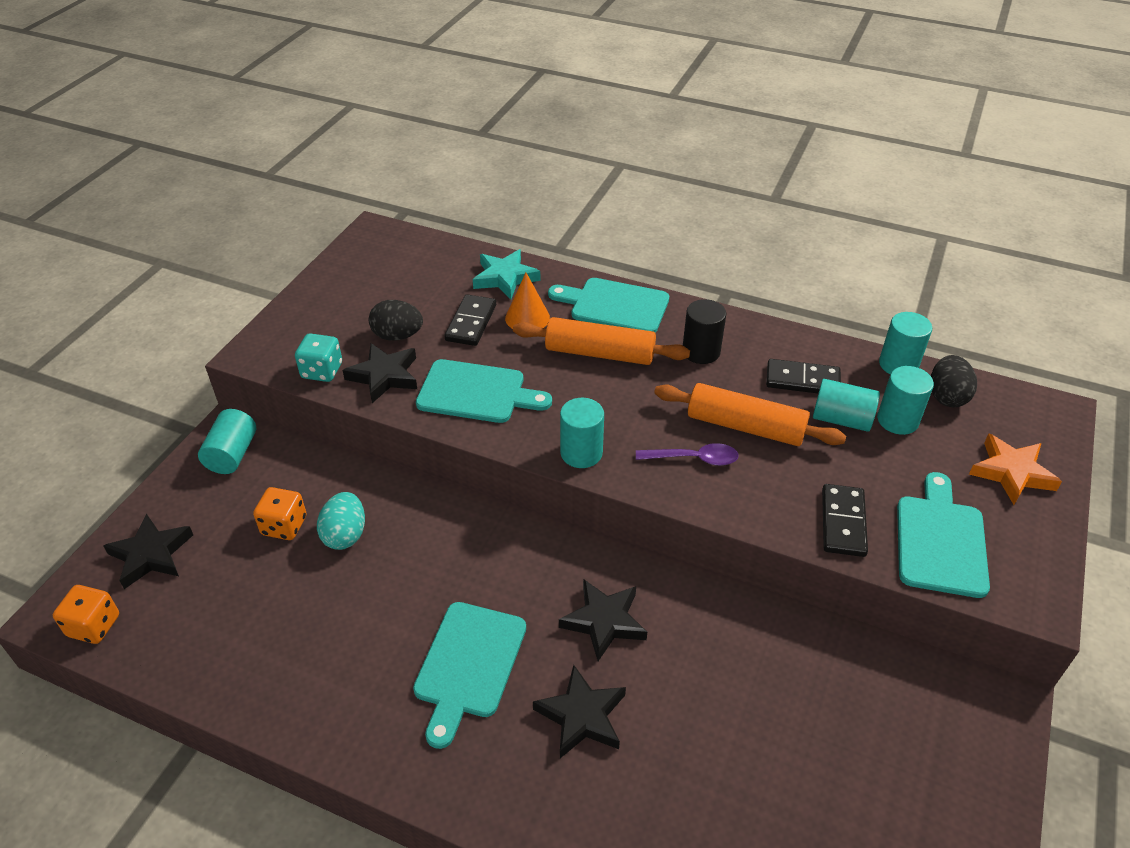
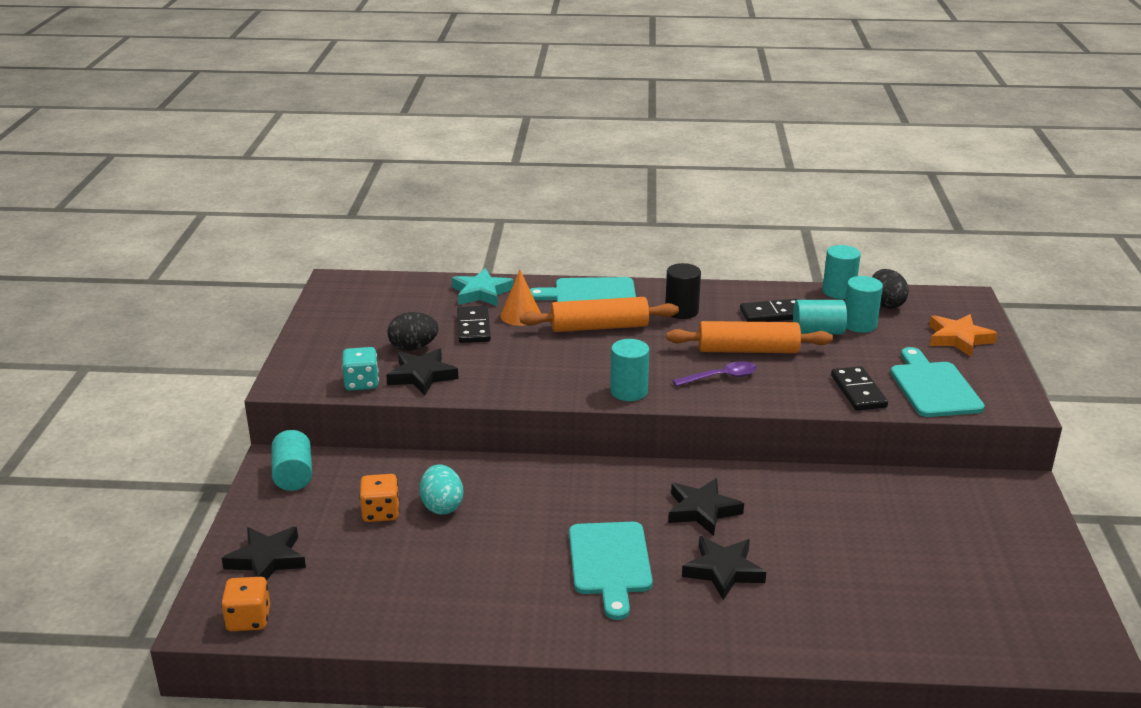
camera: 20 degrees left, 15 degrees down
(476, 392) = (512, 371): turquoise cutting board -> none

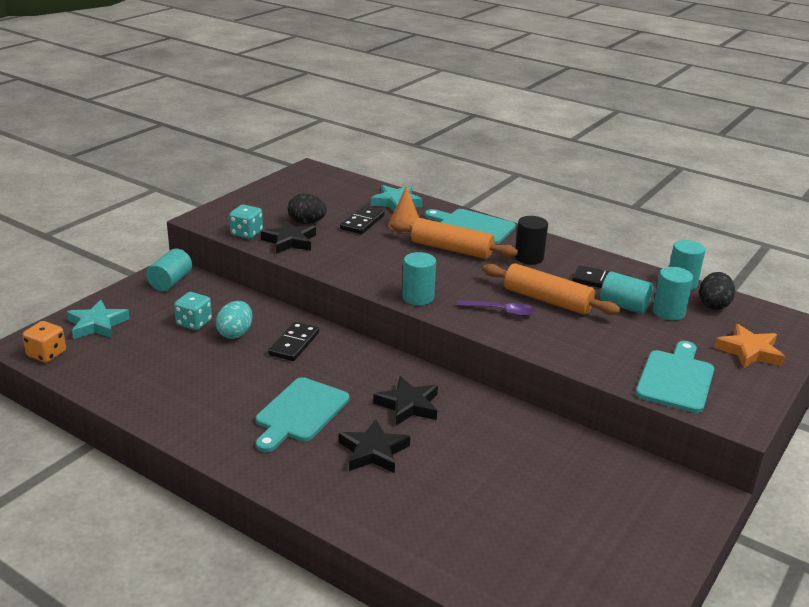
camera: 30 degrees right, 0 degrees up
(267, 560) = (97, 324): black star -> turquoise star
(381, 512) = (194, 323): orange dice -> turquoise dice
(858, 391) = (603, 359): black domino -> black domino (294, 344)

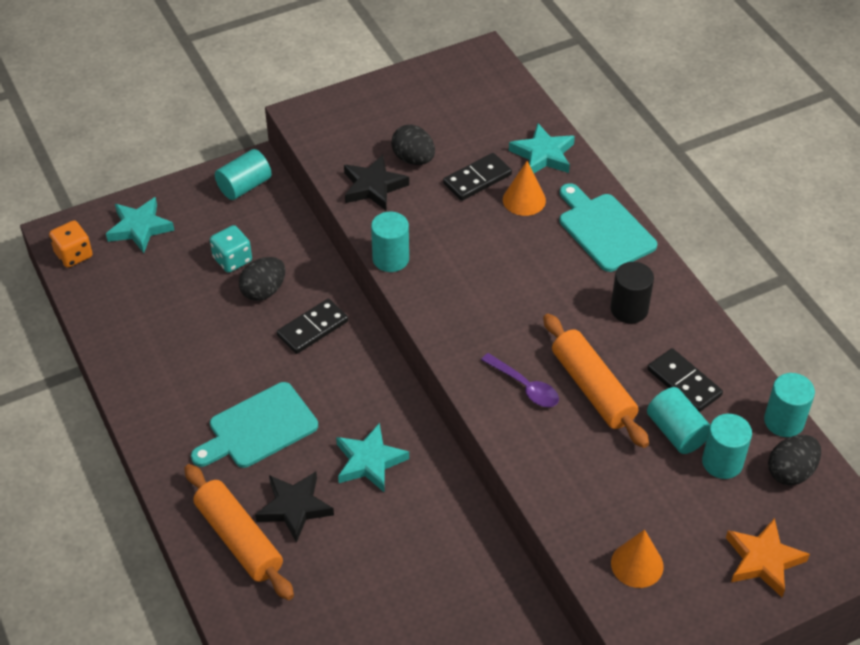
camera: 30 degrees right, 20 degrees up
(235, 333) = (263, 291): turquoise egg -> black egg
(246, 233) = (335, 157): turquoise dice -> none
(408, 405) = (369, 461): black star -> turquoise star
(418, 297) = (449, 330): turquoise cylinder -> turquoise cylinder (390, 259)
(451, 249) = (547, 262): orange rolling pin -> orange rolling pin (239, 539)
(676, 379) = (637, 564): turquoise cutting board -> orange cone

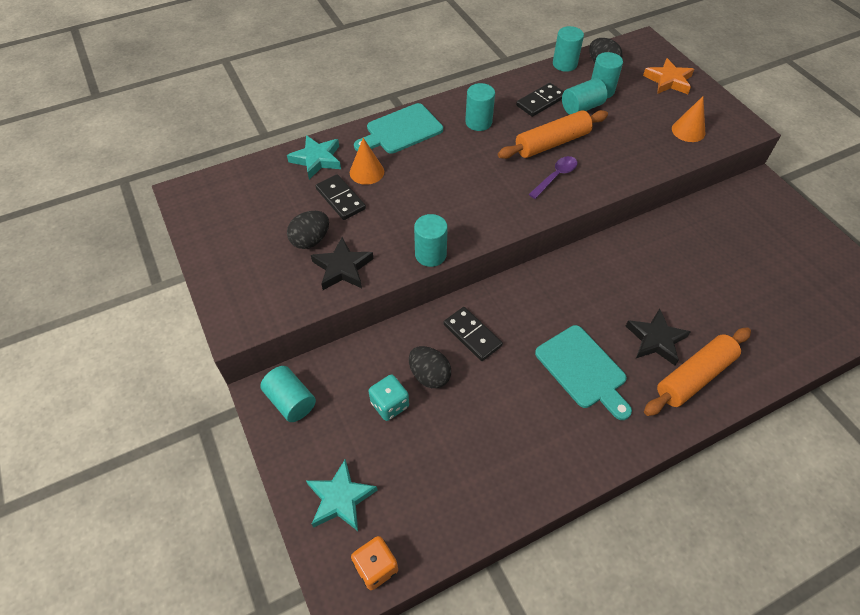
camera: 90 degrees left, 5 degrees up
(369, 461) = (603, 292): turquoise star -> none
(629, 309) = (478, 122): black cylinder -> turquoise cylinder

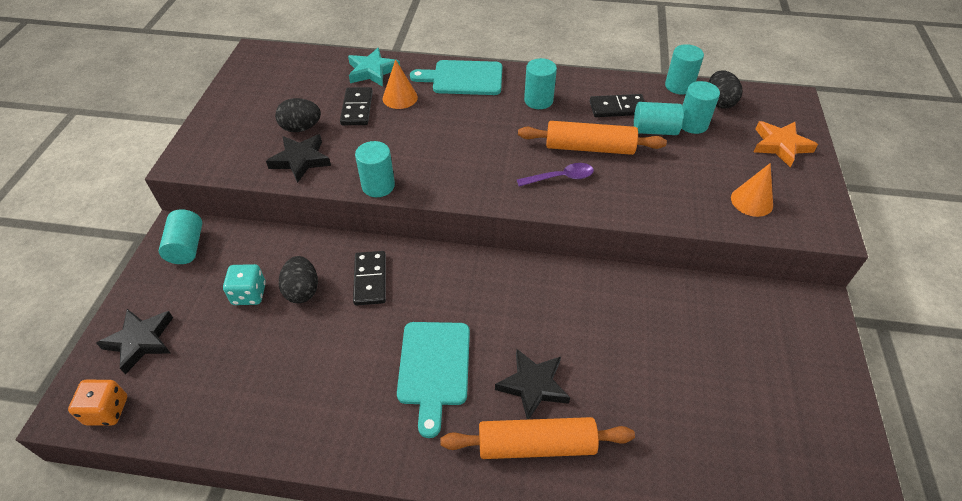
camera: 35 degrees right, 5 degrees down
(340, 499) = (140, 341): turquoise star -> black star

